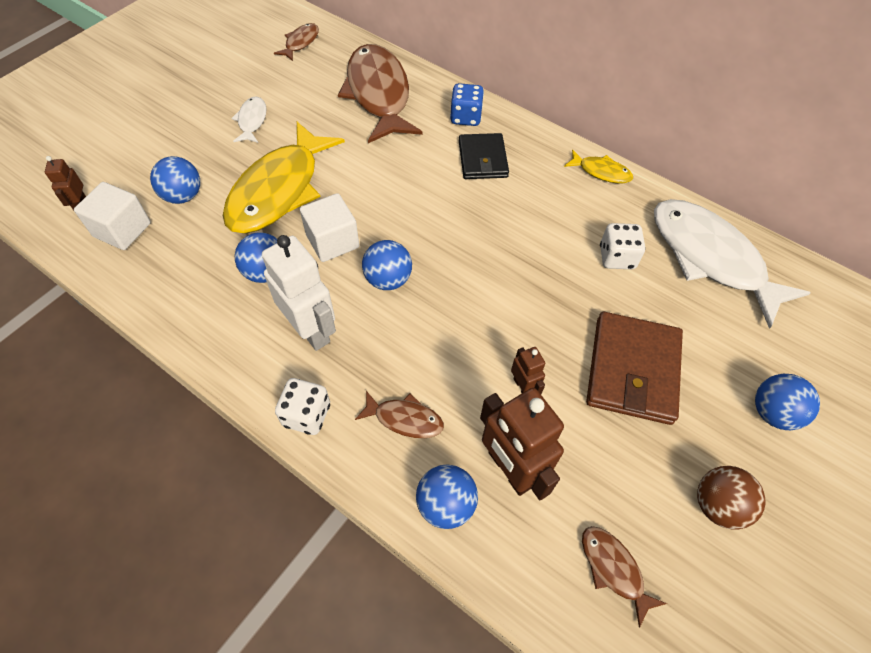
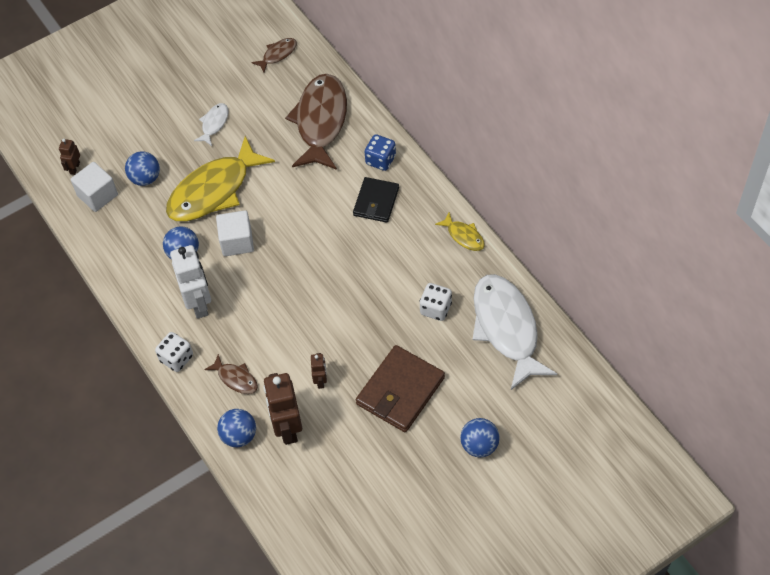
camera: 25 degrees right, 0 degrees up
(388, 279) = (264, 281): blue ball -> none
(613, 569) = (321, 501): brown fish -> none
(717, 505) = (406, 487): brown ball -> none

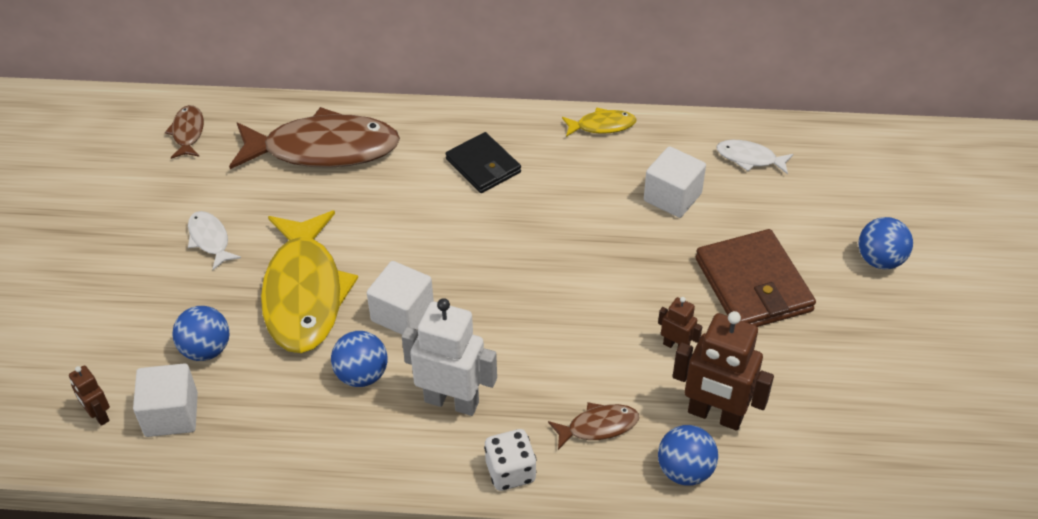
camera: 55 degrees left, 10 degrees down
(321, 121) = (324, 149): brown fish -> brown fish turned 135 degrees clockwise
(380, 160) = (433, 132): blue dice -> none
(435, 308) = (672, 197): white dice -> white cube
(506, 328) = (749, 158): white fish -> white fish, size x0.45

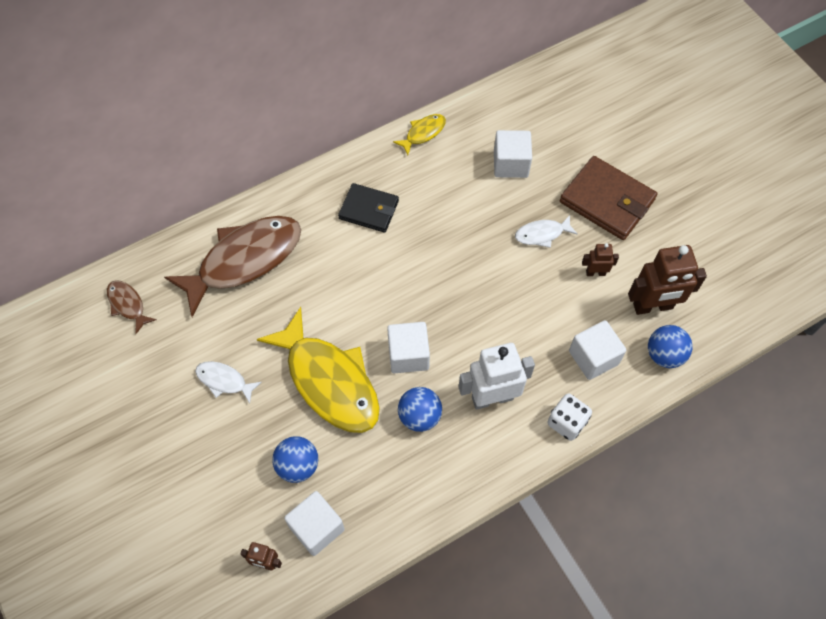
camera: 35 degrees left, 15 degrees up
(598, 426) = (593, 357): brown fish -> white cube
(749, 158) = (535, 107): white fish -> white fish (542, 234)
(880, 260) = (665, 139): blue ball -> none

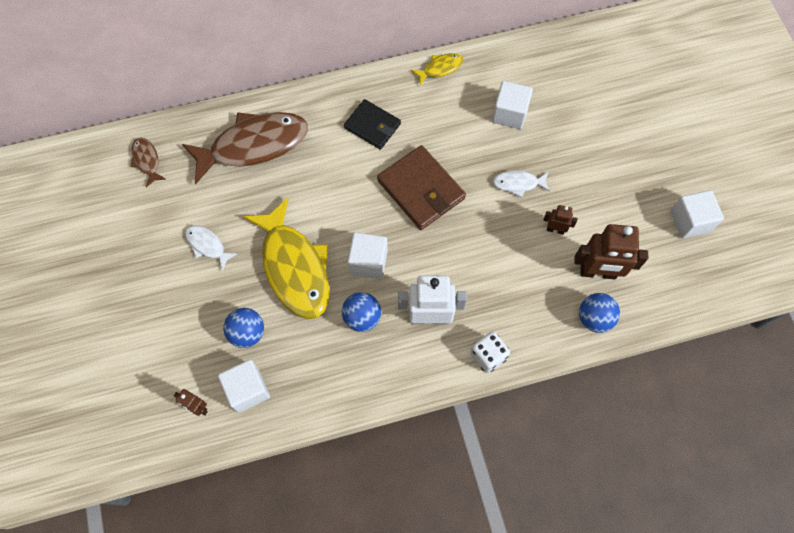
camera: 15 degrees right, 5 degrees up
(593, 357) = (529, 305): white cube -> white cube (690, 221)
(607, 201) = (586, 167): brown wallet -> brown wallet (421, 190)

